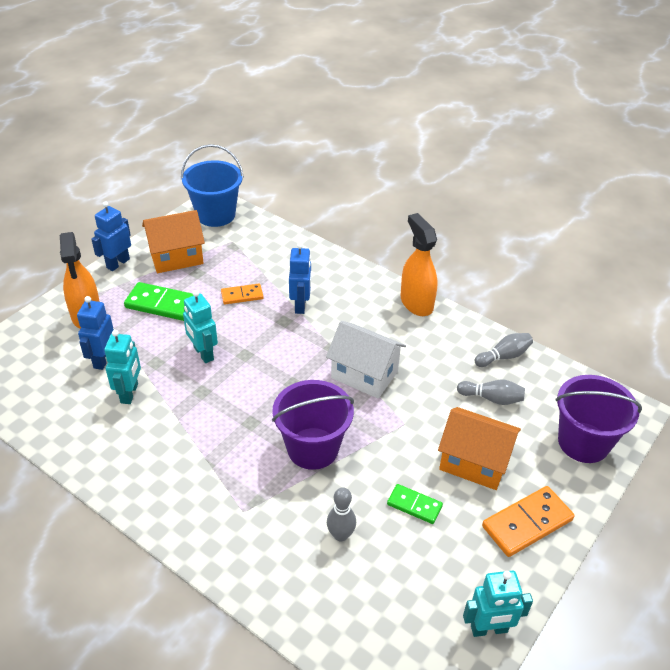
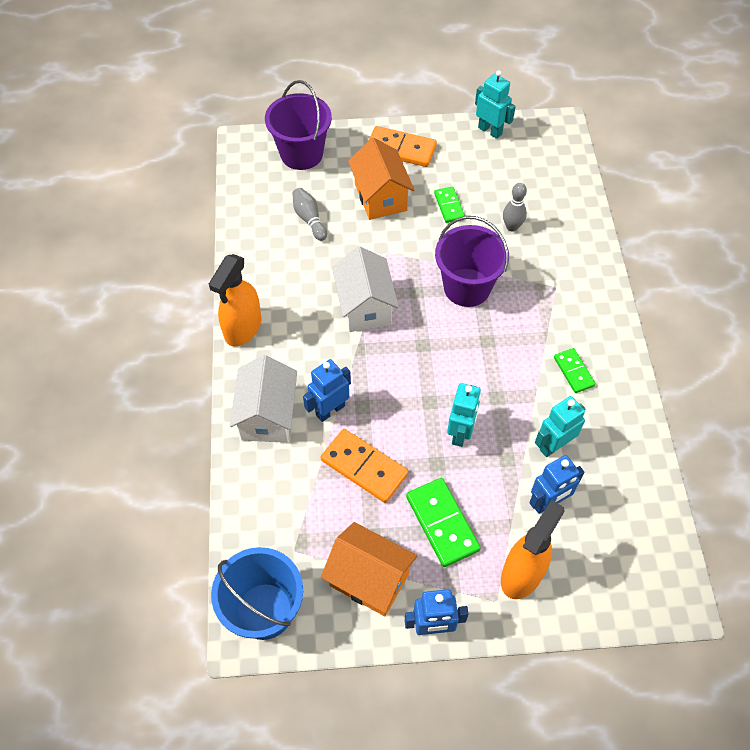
camera: 130 degrees left, 15 degrees up
(160, 453) = (574, 371): none -> green domino
(242, 295) = (364, 467): orange domino -> orange domino, size x1.66
(331, 277) = (267, 415): none -> white house
(503, 356) = (255, 236): grey bowling pin -> none

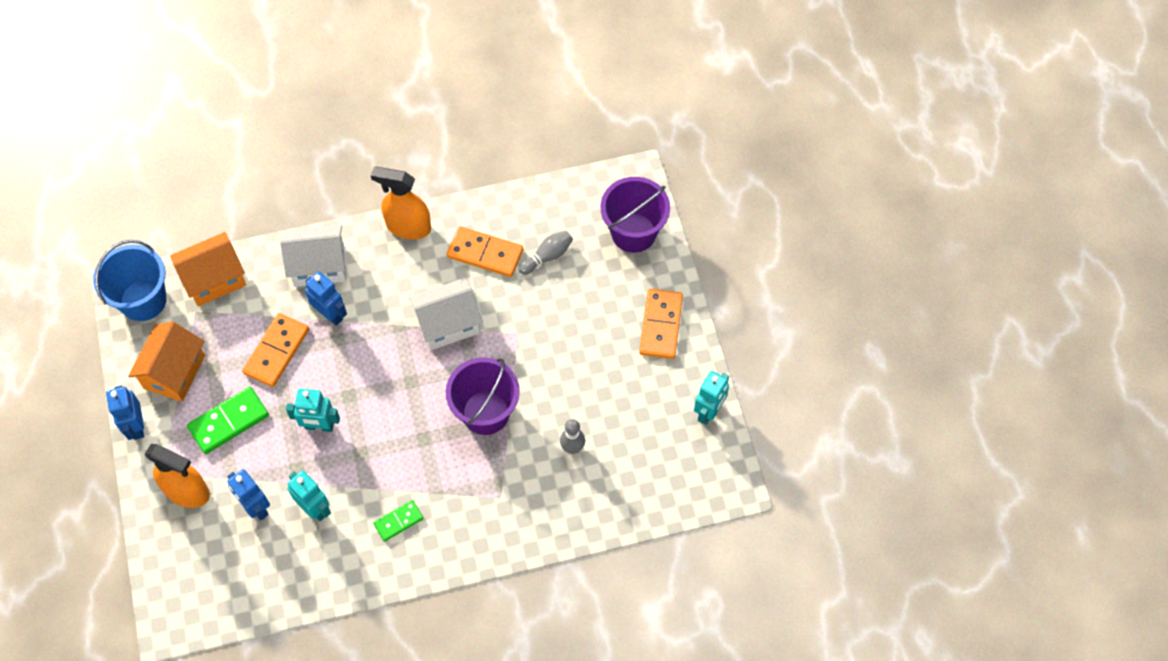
camera: 80 degrees right, 5 degrees up
(292, 267) = (485, 253): none -> orange domino
(380, 197) = (589, 316): orange house -> orange house (214, 279)
(449, 206) = (589, 383): green domino -> none

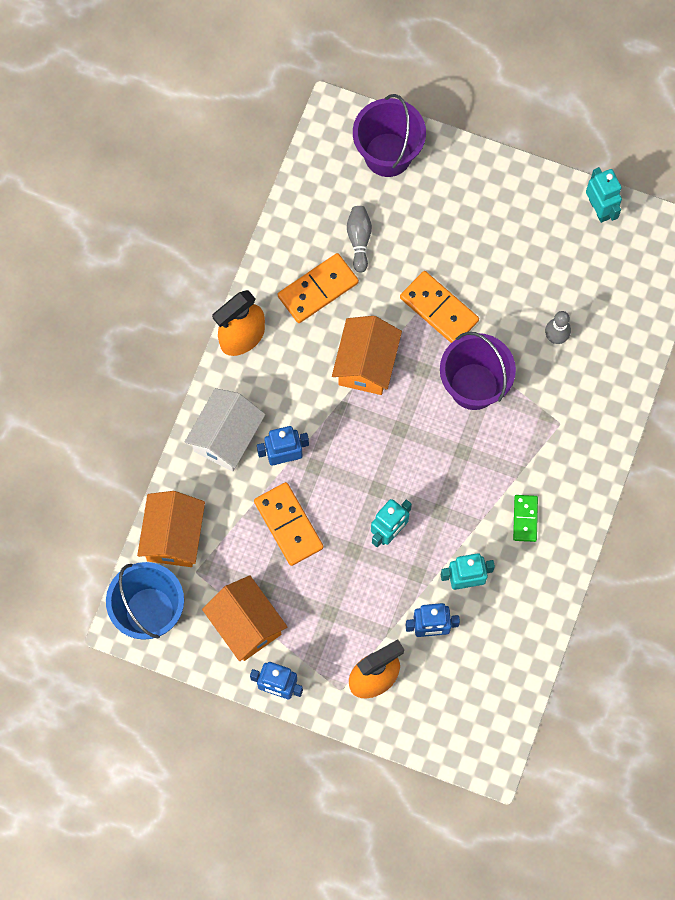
camera: 55 degrees left, 10 degrees up
(228, 421) = (330, 605): green domino -> none
(448, 324) = (366, 364): white house -> orange house
(661, 325) = (493, 192): orange domino -> orange domino (439, 309)

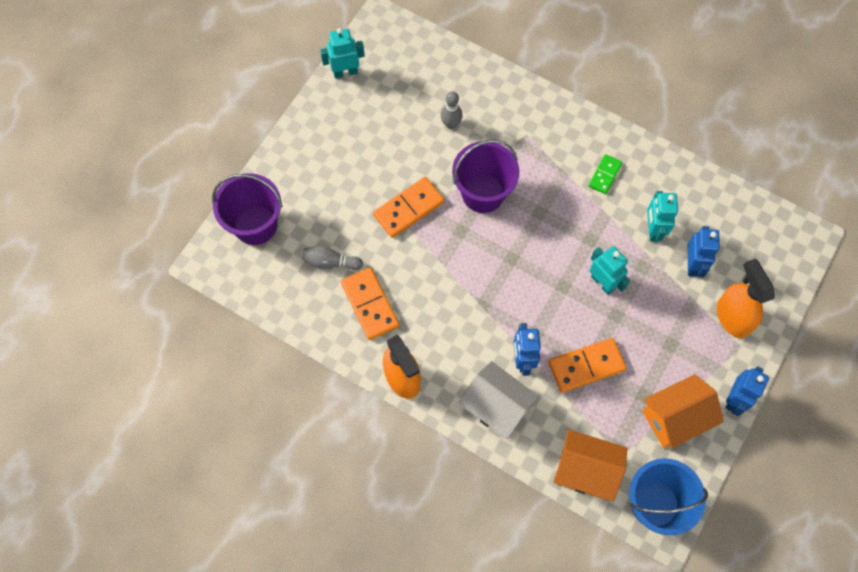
camera: 80 degrees left, 5 degrees down
(366, 364) = (448, 276): orange house -> none
(525, 519) = (605, 175): green domino -> green domino turned 75 degrees counterclockwise

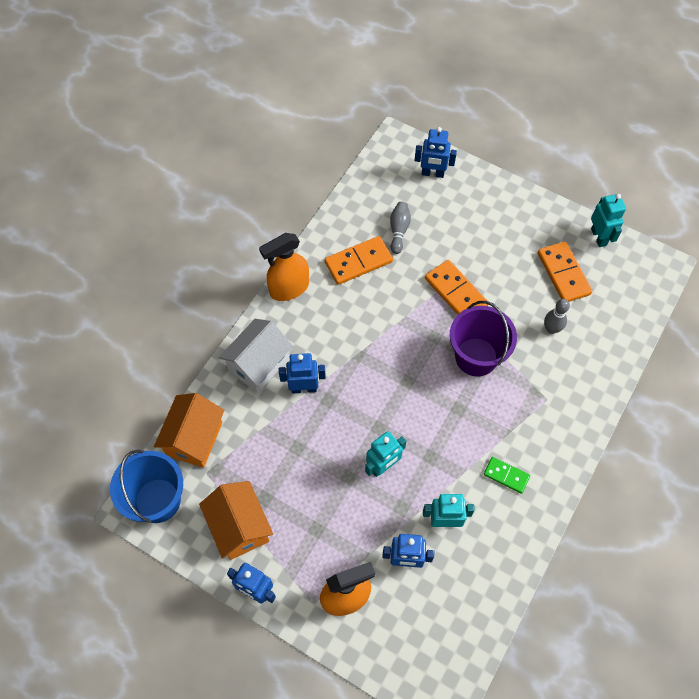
camera: 90 degrees right, 5 degrees down
(255, 225) = (432, 173): purple bucket -> blue robot
(586, 366) = (296, 445): orange domino -> orange domino (563, 273)

